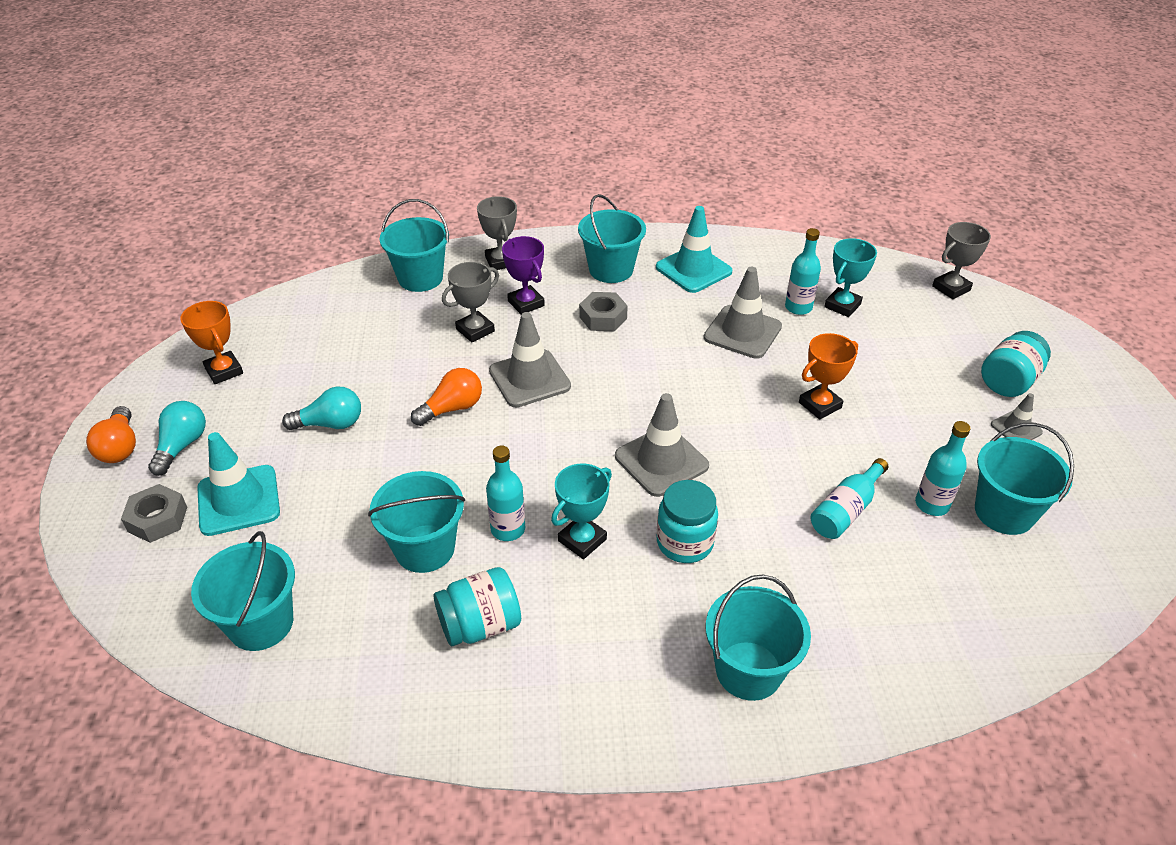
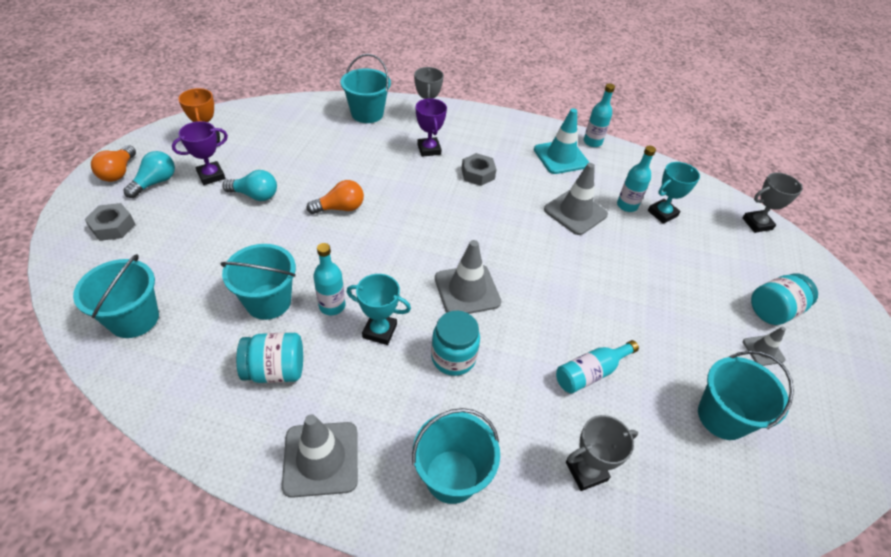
camera: 15 degrees right, 5 degrees up
(238, 500) = (169, 229): turquoise traffic cone -> none
(255, 415) = (211, 176): none -> purple trophy
(475, 330) = (384, 158): grey trophy -> grey trophy (586, 471)
(529, 378) = (404, 202): grey traffic cone -> grey traffic cone (321, 459)
(582, 540) = (379, 331): turquoise trophy -> turquoise trophy turned 45 degrees clockwise
(611, 270) = (500, 142): turquoise bucket -> none
(820, 405) = (608, 284): orange trophy -> none
(932, 504) = (663, 391): turquoise bottle -> turquoise bottle (592, 142)

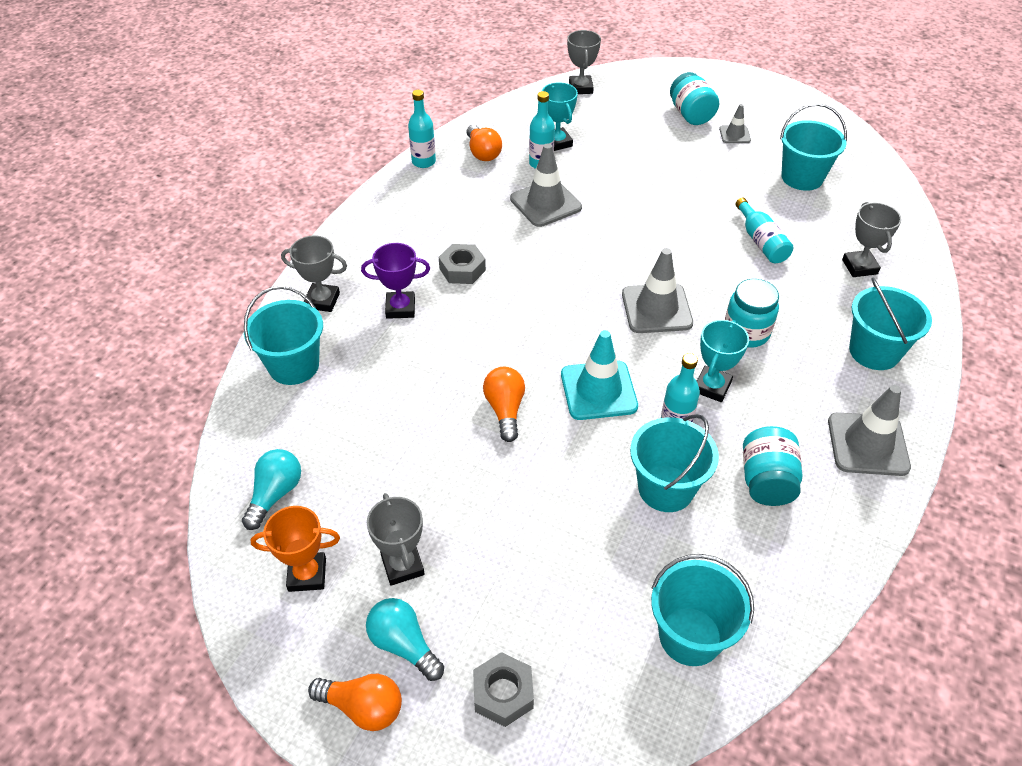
camera: 75 degrees left, 0 degrees up
(211, 176) = (402, 565): purple trophy -> grey trophy
(255, 195) = (461, 506): turquoise light bulb -> turquoise light bulb (275, 494)
(561, 157) = (446, 193): turquoise traffic cone -> turquoise traffic cone (598, 390)
(621, 171) = (483, 153): none -> orange light bulb

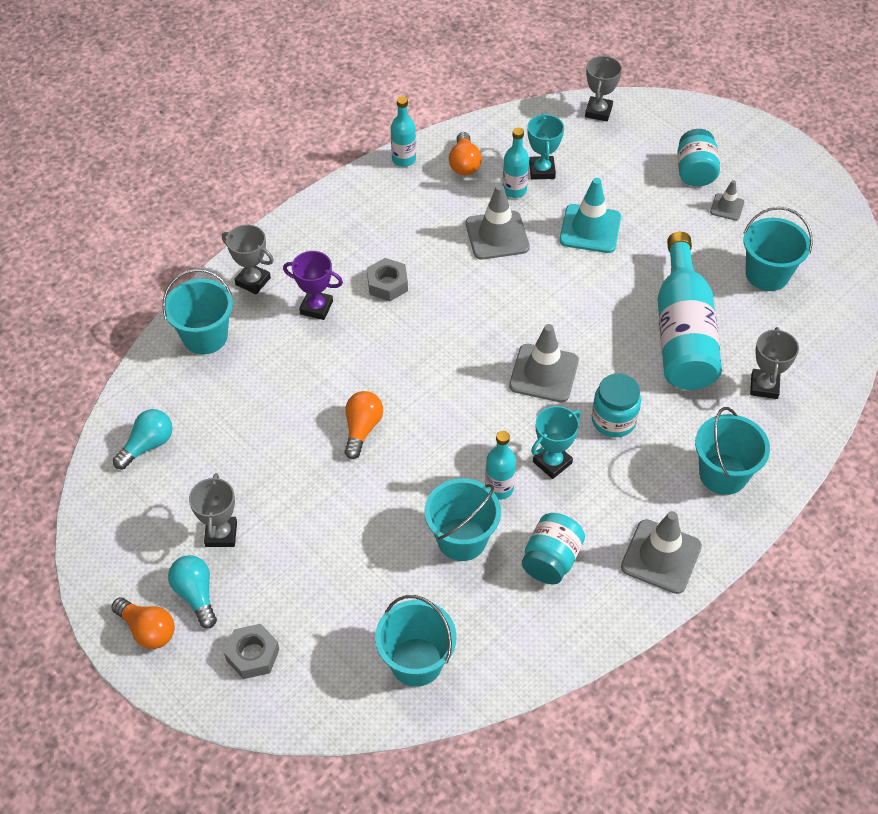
camera: 20 degrees right, 5 degrees up
(307, 574) = (147, 518): orange trophy -> none
(598, 390) = (450, 436): turquoise traffic cone -> turquoise traffic cone (590, 229)
(761, 241) = (683, 333): turquoise bottle -> turquoise bottle, size x2.05

